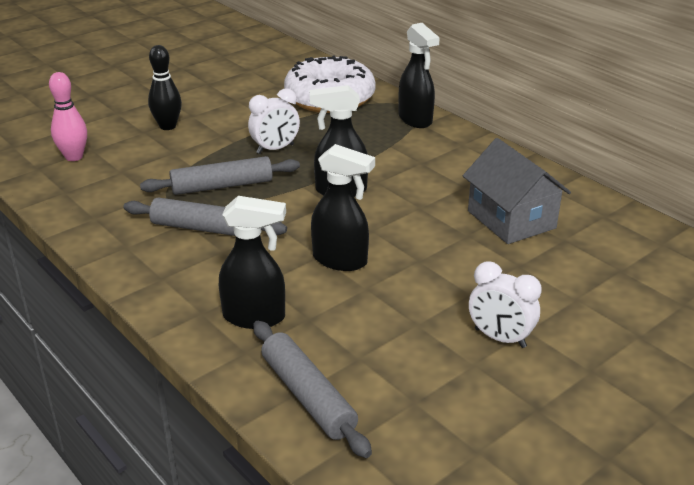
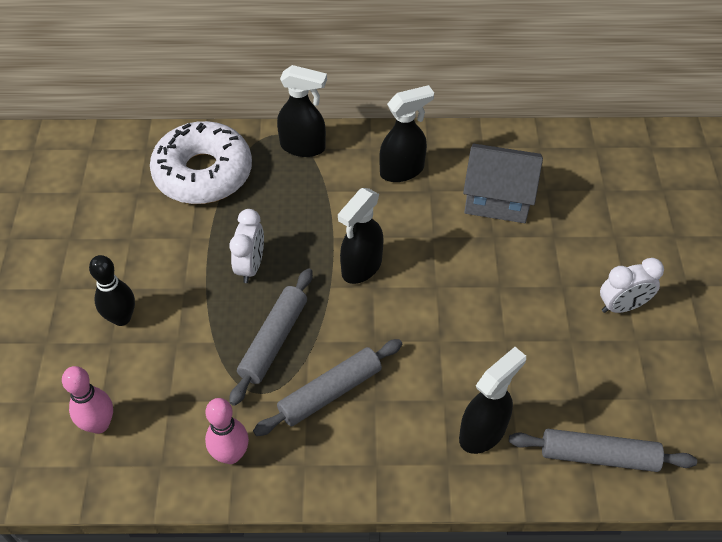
camera: 50 degrees left, 20 degrees up
(102, 213) = (231, 454): none -> pink bowling pin
(340, 260) = (457, 332): black spray bottle -> black spray bottle (402, 170)

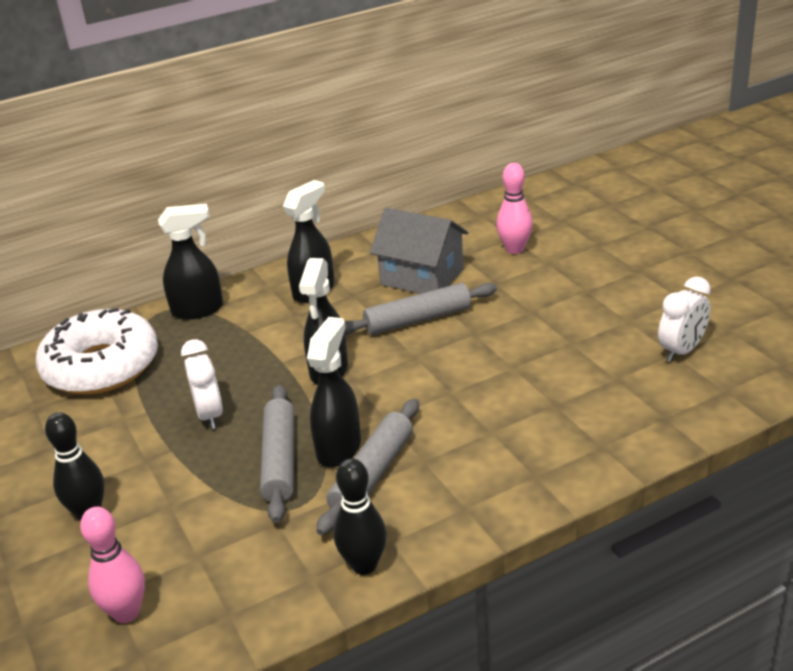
camera: 25 degrees left, 20 degrees down
(231, 454) = (303, 569): pink bowling pin -> pink bowling pin (514, 249)
(273, 476) = (364, 565): none -> black bowling pin
(483, 432) = (548, 438): black spray bottle -> black spray bottle (339, 448)
(498, 198) = (422, 277): grey house -> grey house turned 45 degrees clockwise
(598, 456) = (666, 409): grey rolling pin -> grey rolling pin (418, 320)
(622, 306) = (596, 304): white clock -> white clock (682, 351)

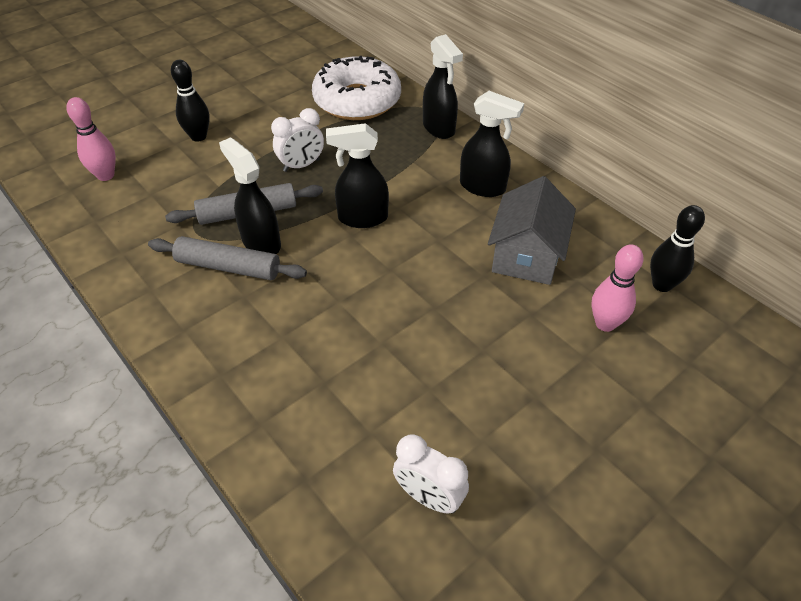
camera: 75 degrees right, 15 degrees up
(339, 448) = (261, 242): black spray bottle -> black spray bottle turned 135 degrees counterclockwise
(364, 565) = (128, 278): black bowling pin -> black bowling pin (662, 285)
(418, 320) = (450, 263): grey rolling pin -> none

